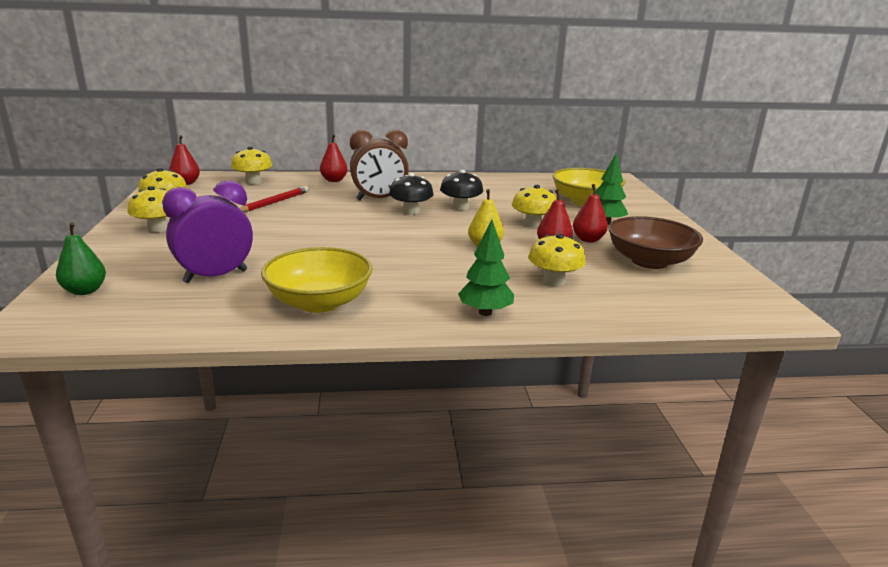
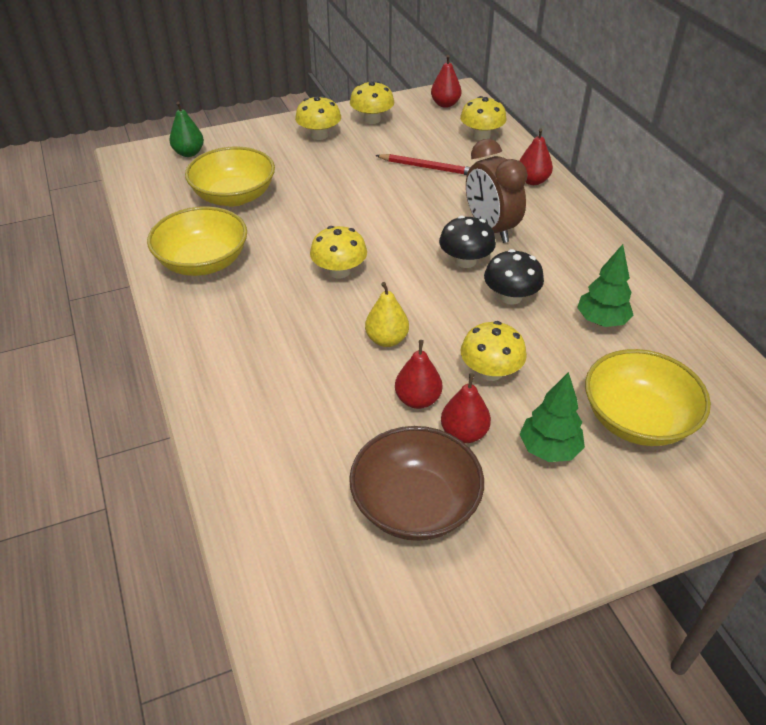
camera: 75 degrees right, 20 degrees up
(215, 276) = (234, 196): purple clock -> yellow bowl
(485, 312) = (212, 367): green tree -> green tree (601, 321)
(554, 281) = (309, 411): yellow mushroom -> yellow mushroom (339, 271)

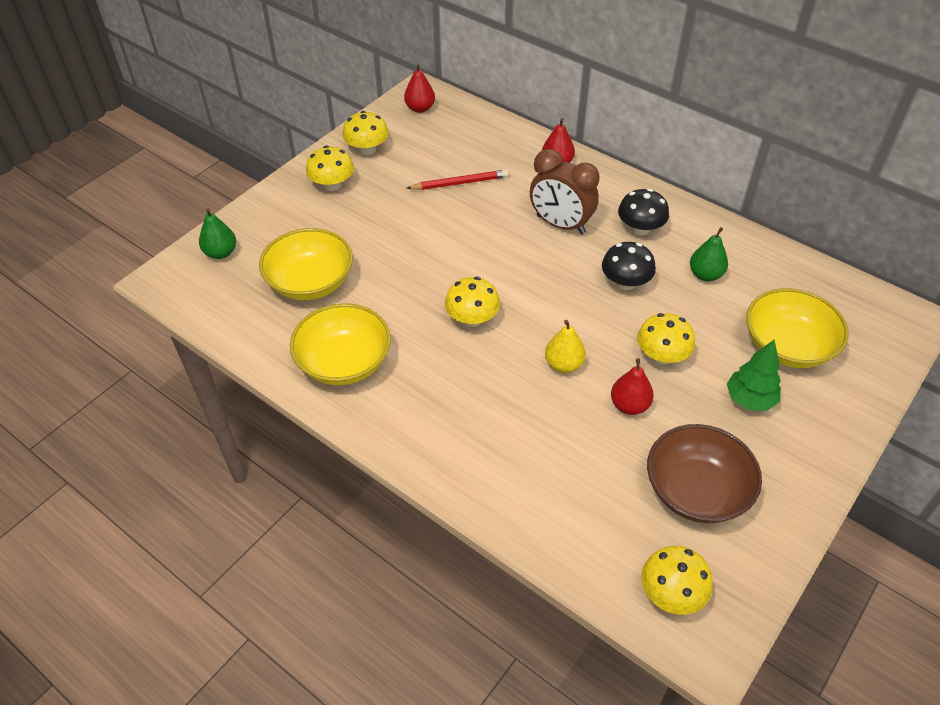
camera: 30 degrees left, 5 degrees up
(464, 433) = (684, 416): red pear -> none
(465, 261) = (565, 264): black mushroom -> black mushroom (640, 228)
(481, 136) = (479, 132): yellow mushroom -> yellow mushroom (671, 593)
(601, 321) = (705, 275): green tree -> green pear

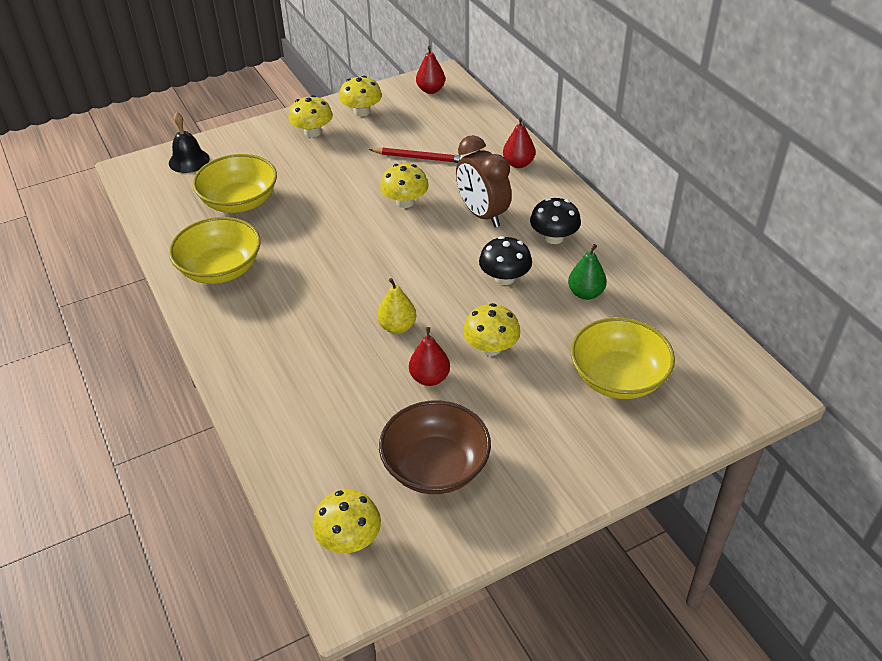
camera: 25 degrees right, 5 degrees down
(221, 253) = (189, 160): green pear -> black bell
(472, 318) = (348, 267): yellow mushroom -> yellow mushroom (405, 202)
(749, 399) = (545, 410): green tree -> none

